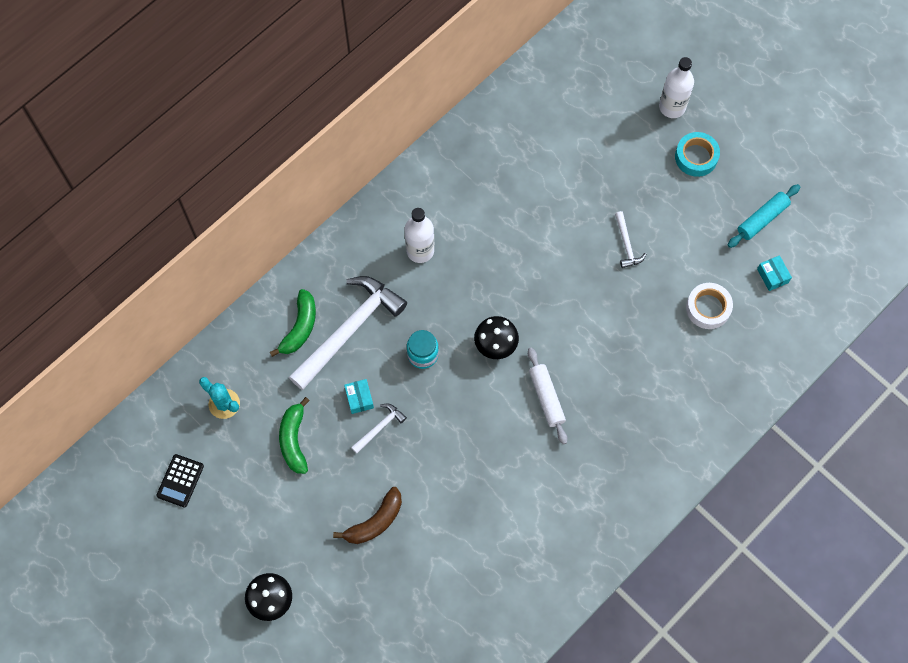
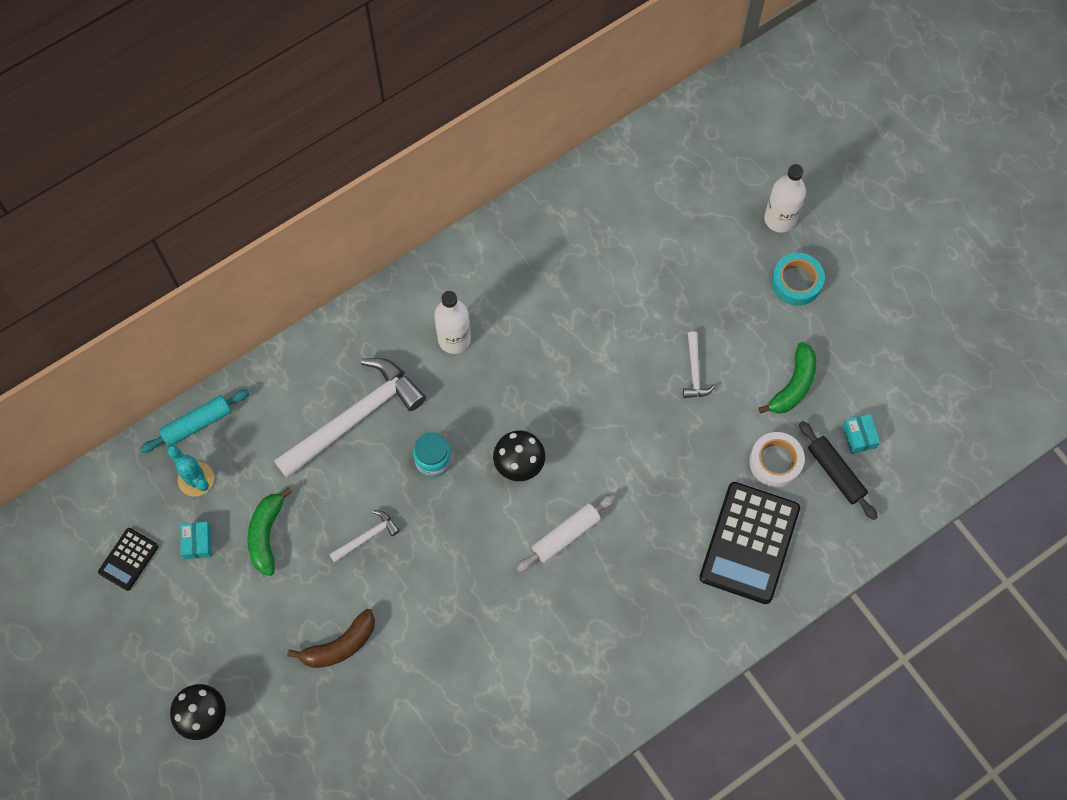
camera: 10 degrees right, 0 degrees up
(300, 327) = (299, 405): green banana -> green banana (793, 385)
(359, 398) = (350, 499): turquoise box -> turquoise box (197, 542)
(546, 398) = (566, 535): white rolling pin -> white rolling pin turned 60 degrees clockwise
(699, 378) = (749, 543): none -> black calculator
(759, 309) = (835, 473): none -> black rolling pin
(762, 219) = (860, 368): turquoise rolling pin -> turquoise rolling pin (197, 424)

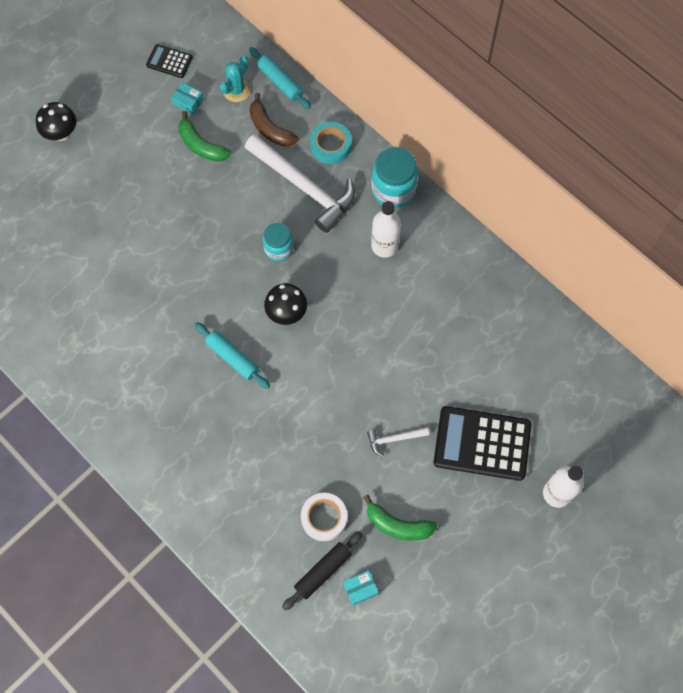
camera: 80 degrees right, 0 degrees up
(197, 542) = (188, 102): turquoise box -> turquoise box turned 45 degrees clockwise
(266, 534) = (201, 145): green banana -> green banana turned 135 degrees counterclockwise
(340, 645) = (123, 211): brown banana -> brown banana (270, 128)
(367, 536) = (209, 214): white hammer -> none
(382, 316) = (393, 190): none -> turquoise jar
(566, 535) = (232, 357): white rolling pin -> turquoise rolling pin
(749, 543) = (248, 505): black calculator -> black calculator (482, 443)
(796, 282) = (498, 516): turquoise tape -> turquoise tape (330, 146)

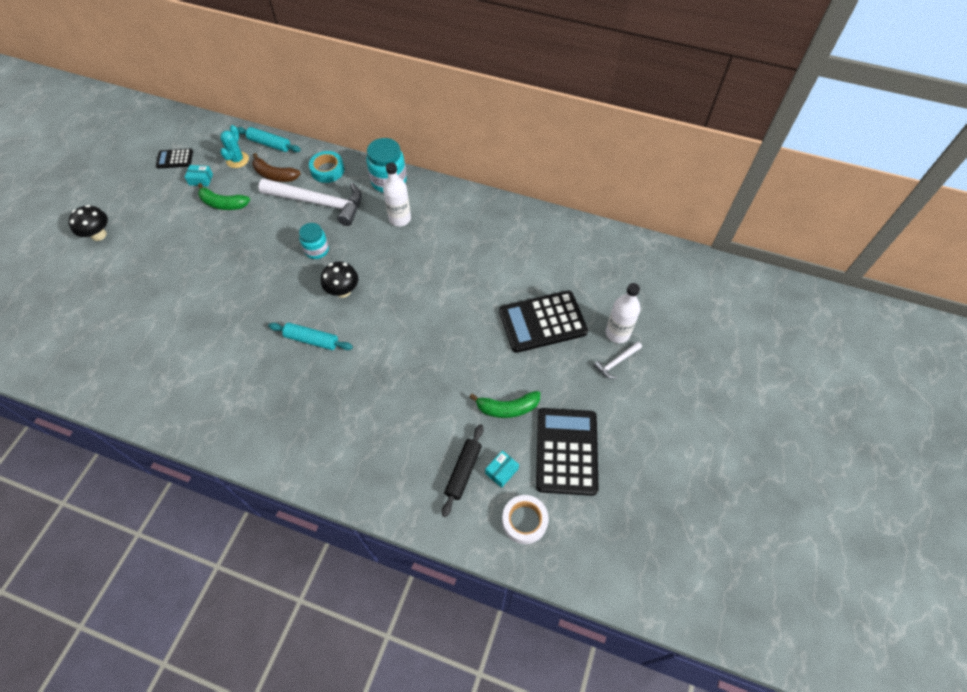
camera: 25 degrees left, 10 degrees down
(324, 518) = (444, 429): white tape -> white tape (524, 521)
(394, 439) = (472, 346): white hammer -> white hammer (616, 362)
(435, 598) = (566, 451): none -> black calculator

